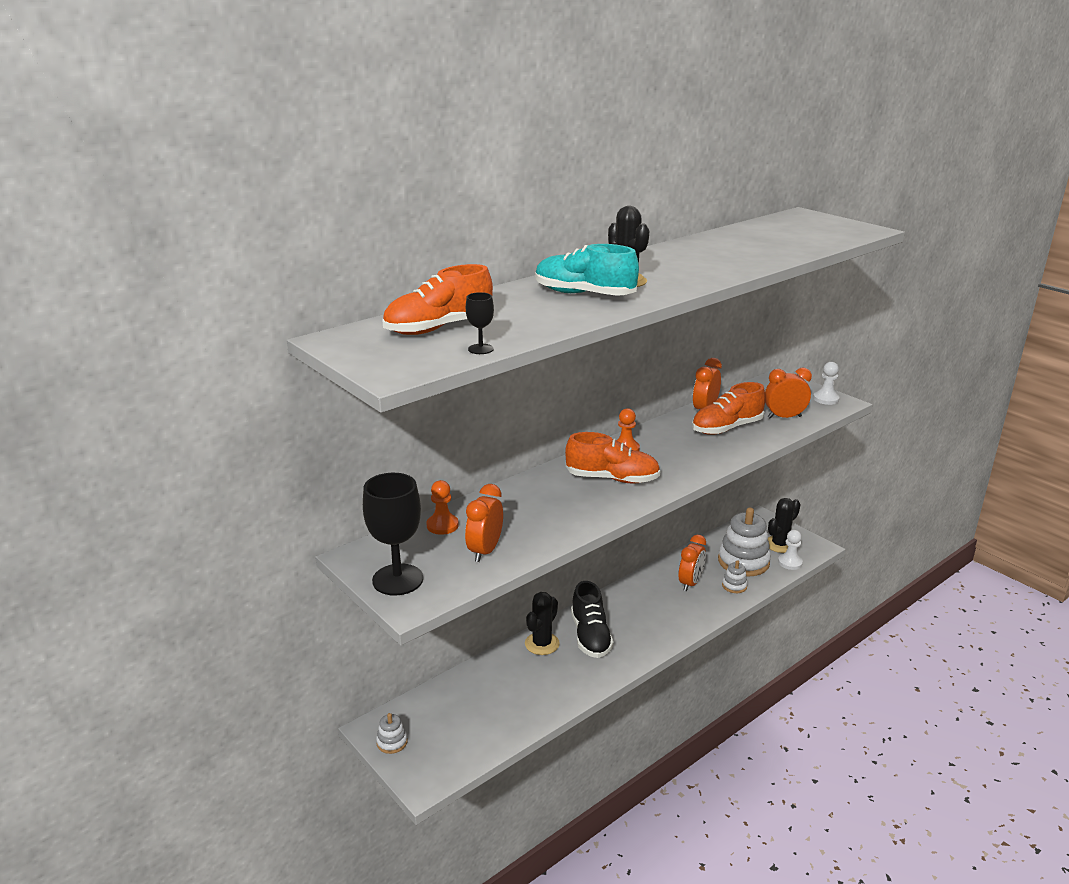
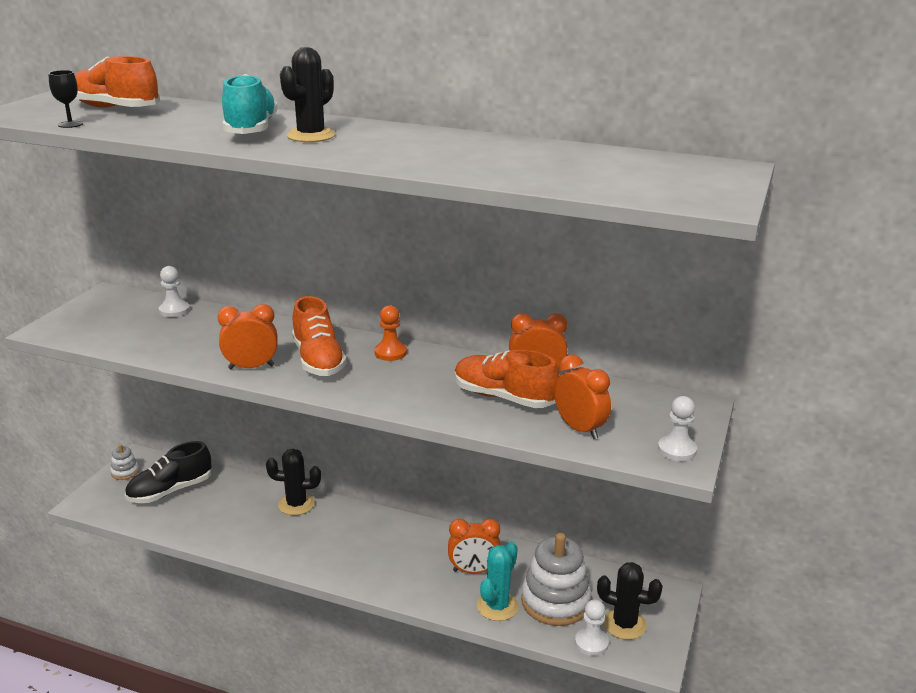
camera: 60 degrees right, 0 degrees up
(397, 580) = (80, 316): black goblet -> none
(442, 525) = (174, 310): orange pawn -> white pawn
(485, 551) = (142, 336): orange clock -> orange clock (251, 367)
(590, 636) = (328, 529): black shoe -> black shoe (170, 491)
(734, 586) = (497, 606): white stacking toy -> turquoise cactus

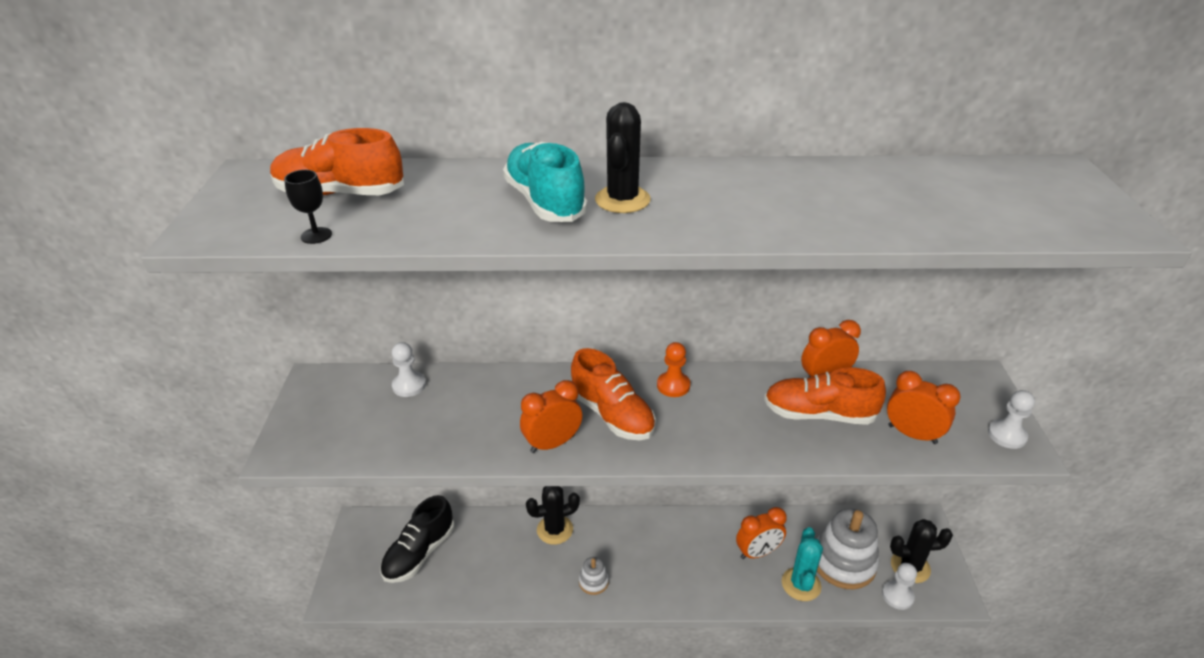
camera: 20 degrees left, 10 degrees up
(125, 472) = (357, 544): white stacking toy -> white stacking toy (593, 581)

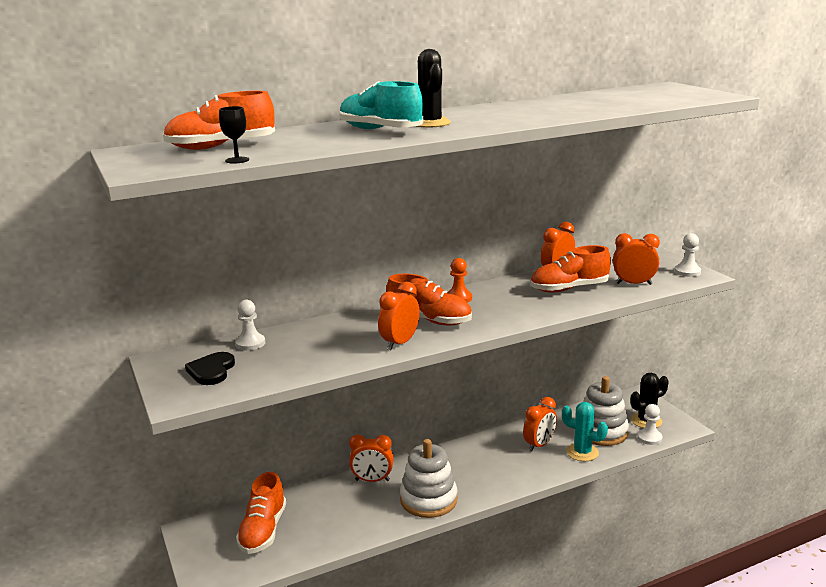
camera: 25 degrees left, 15 degrees down
(344, 416) = (211, 371): none -> black heart
(419, 553) = (263, 531): black shoe -> orange shoe
(555, 530) = (372, 480): black cactus -> orange clock
(593, 581) = (428, 500): white stacking toy -> white stacking toy, size x2.14
(801, 584) = (582, 452): turquoise cactus -> turquoise cactus turned 45 degrees counterclockwise

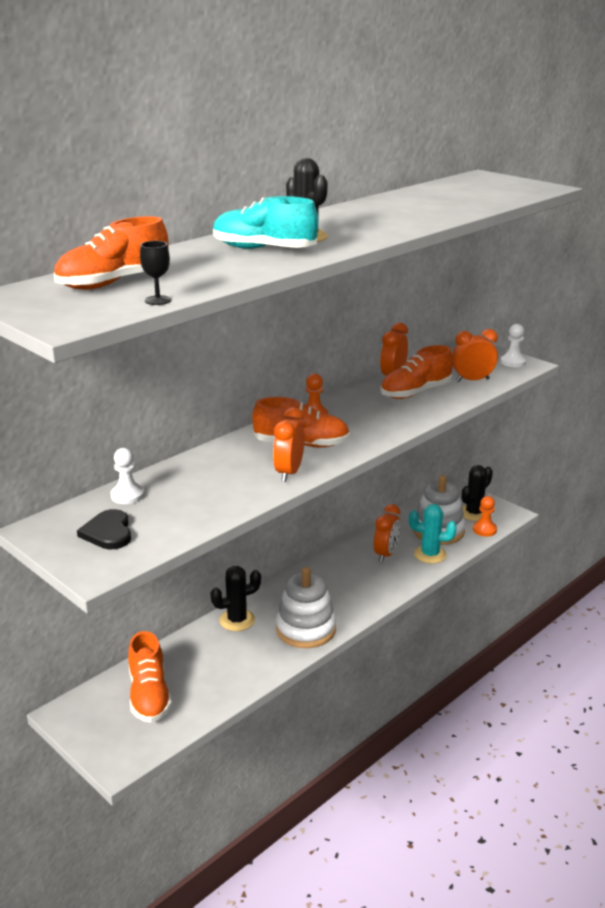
camera: 20 degrees left, 5 degrees up
(372, 480) = (237, 620): orange clock -> black cactus
(649, 438) = (484, 530): white pawn -> orange pawn

